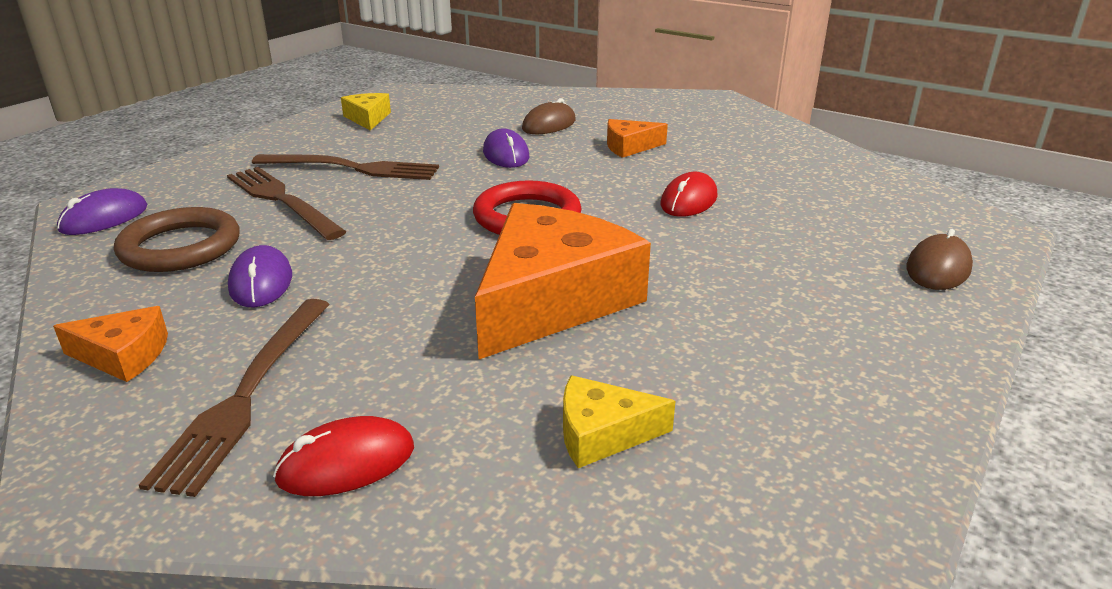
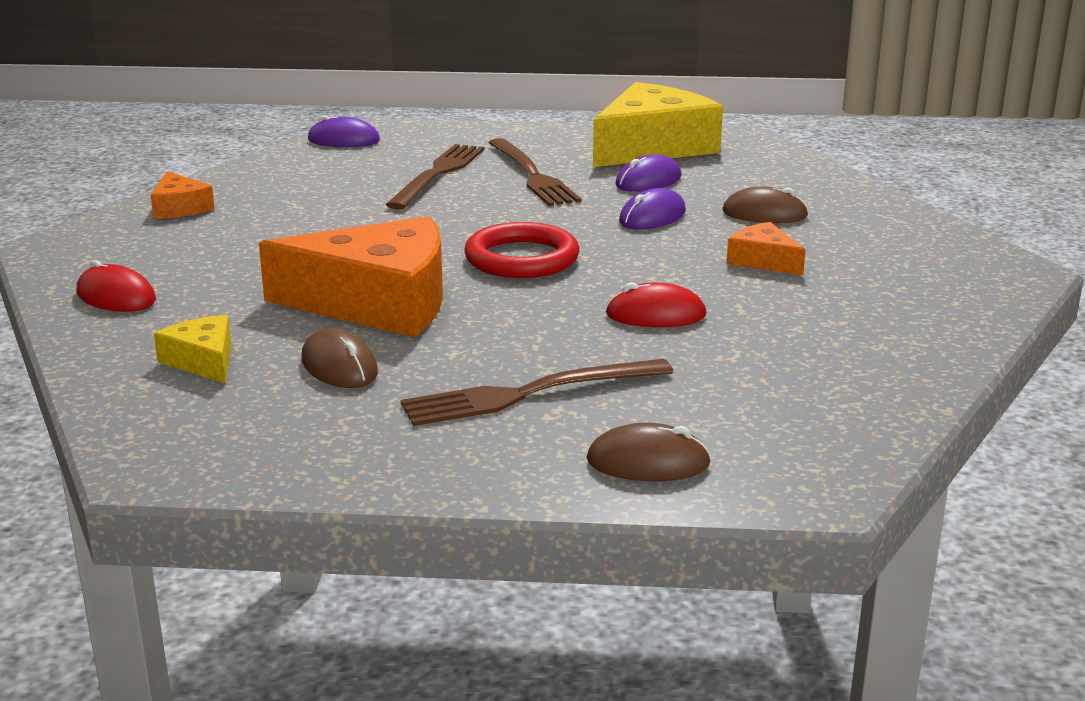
camera: 60 degrees right, 5 degrees down
(180, 247) = (327, 173): brown ring -> none
(247, 394) = (166, 250): brown fork -> brown fork (528, 394)
(261, 282) = (303, 210): purple mouse -> purple mouse (648, 181)
(368, 118) = (652, 147): yellow cheese -> yellow cheese, size x2.17
(681, 353) = (339, 366): none -> brown mouse

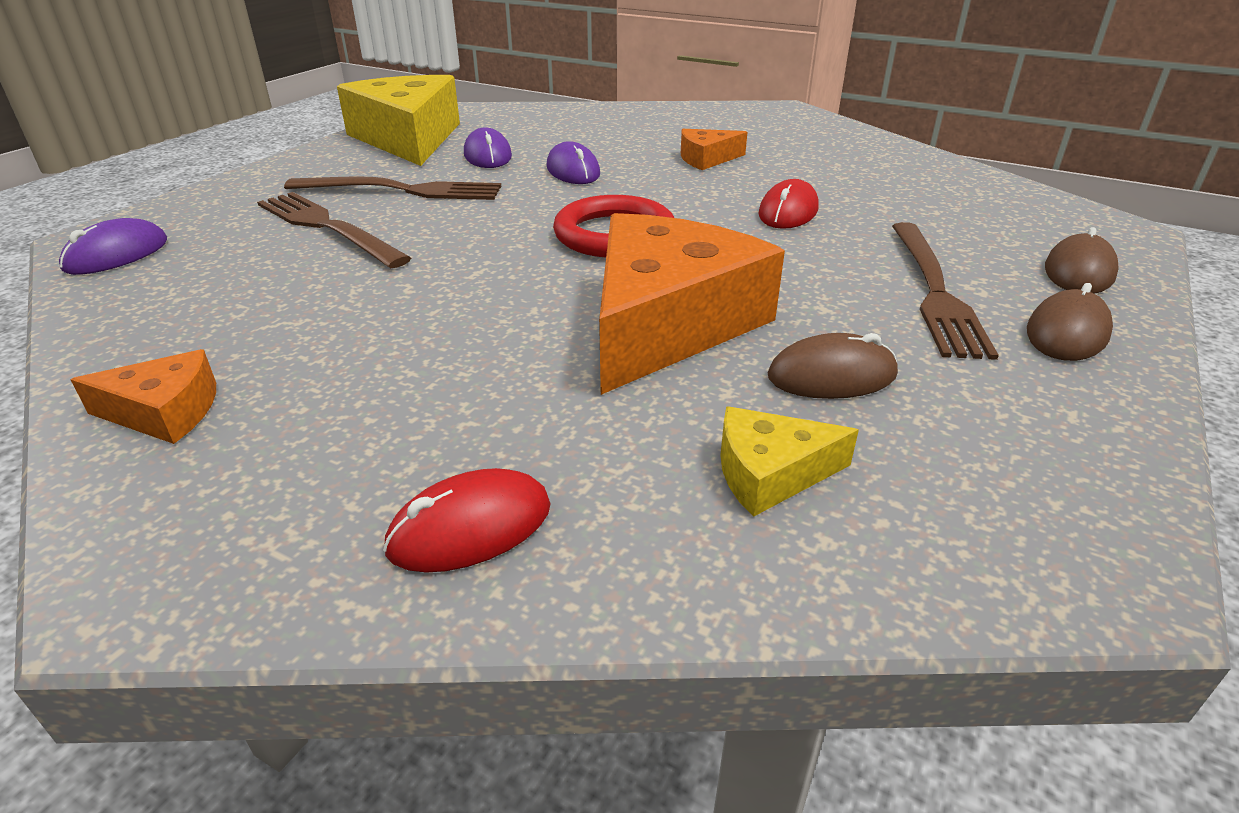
camera: 65 degrees left, 10 degrees up
(764, 214) = (612, 139): brown mouse -> brown mouse (1067, 333)

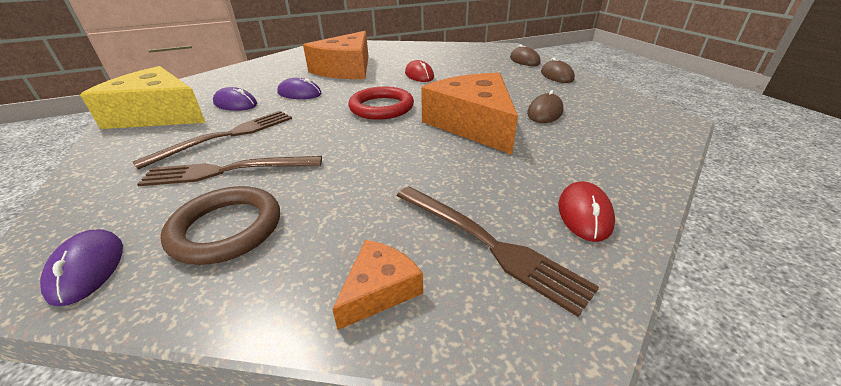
camera: 50 degrees left, 0 degrees up
(218, 280) = (226, 229): none -> brown ring
(706, 159) = (346, 69): orange cheese -> orange cheese, size x2.17
(770, 473) = (594, 143): yellow cheese -> none
(934, 291) = (510, 79): brown fork -> brown fork (488, 244)

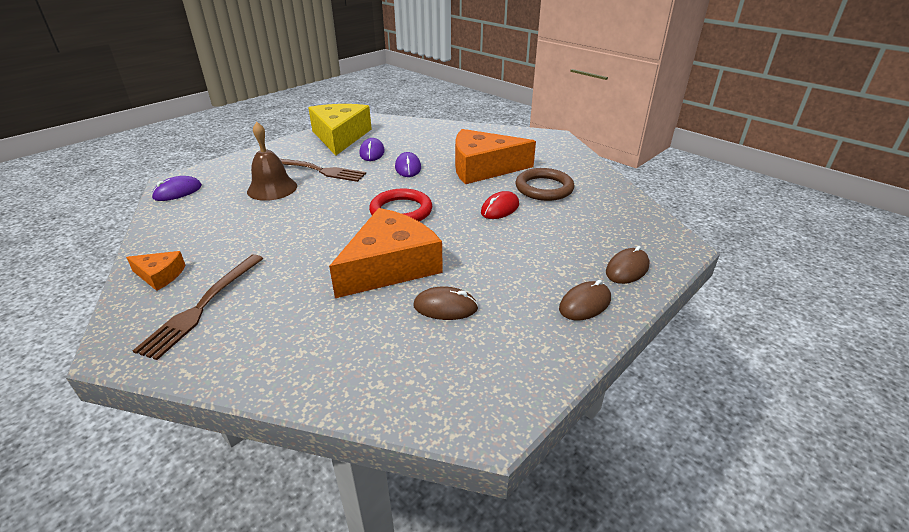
camera: 65 degrees right, 0 degrees up
(226, 229) = (211, 212): brown ring -> brown ring (544, 188)
(227, 171) = (272, 188): brown fork -> brown bell
(584, 214) = (244, 349): red mouse -> none

